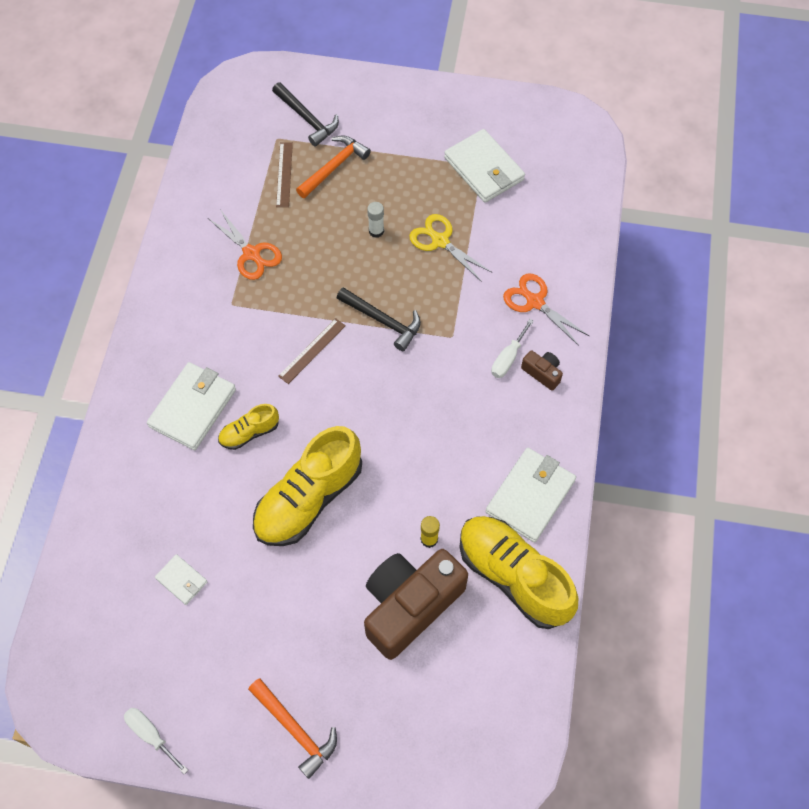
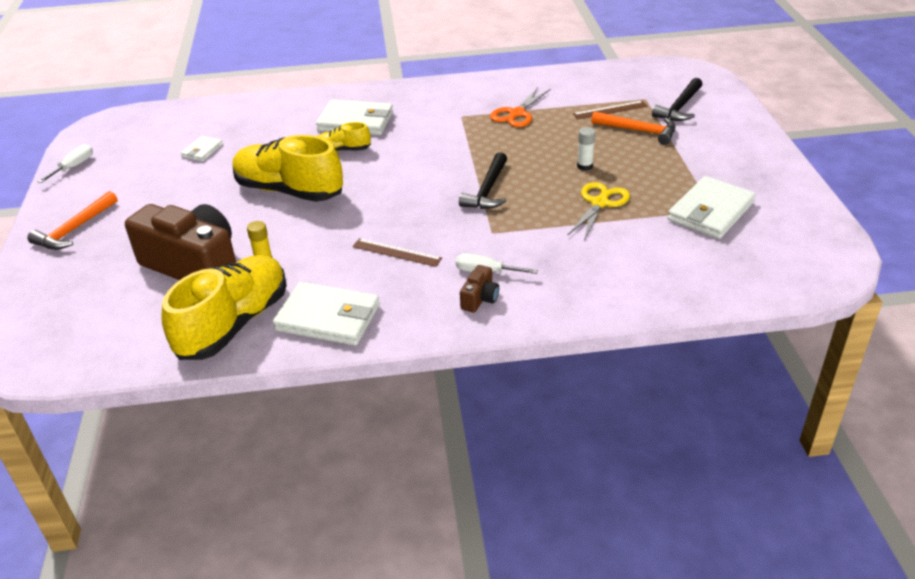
camera: 75 degrees right, 25 degrees down
(249, 432) = (342, 150): yellow shoe -> yellow shoe turned 45 degrees counterclockwise
(312, 351) = (436, 161): brown ruler -> brown ruler (396, 252)
(535, 302) = (566, 277): orange scissors -> none

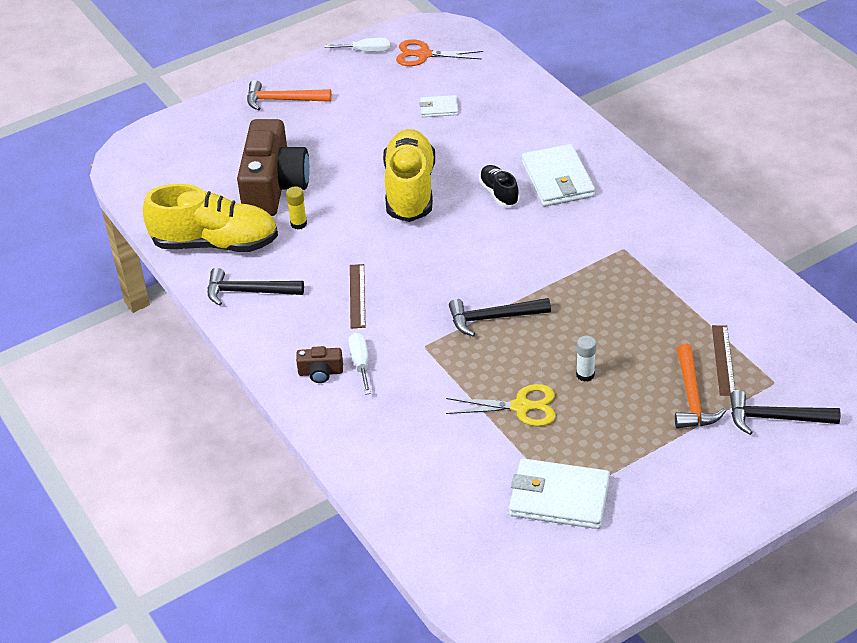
camera: 65 degrees right, 5 degrees up
(328, 318) = (248, 292): white wallet -> black hammer
(342, 150) = (499, 193): yellow shoe -> black shoe
(517, 113) = (659, 288): orange scissors -> orange scissors (424, 55)
(610, 110) = (723, 360): brown ruler -> brown ruler turned 45 degrees clockwise

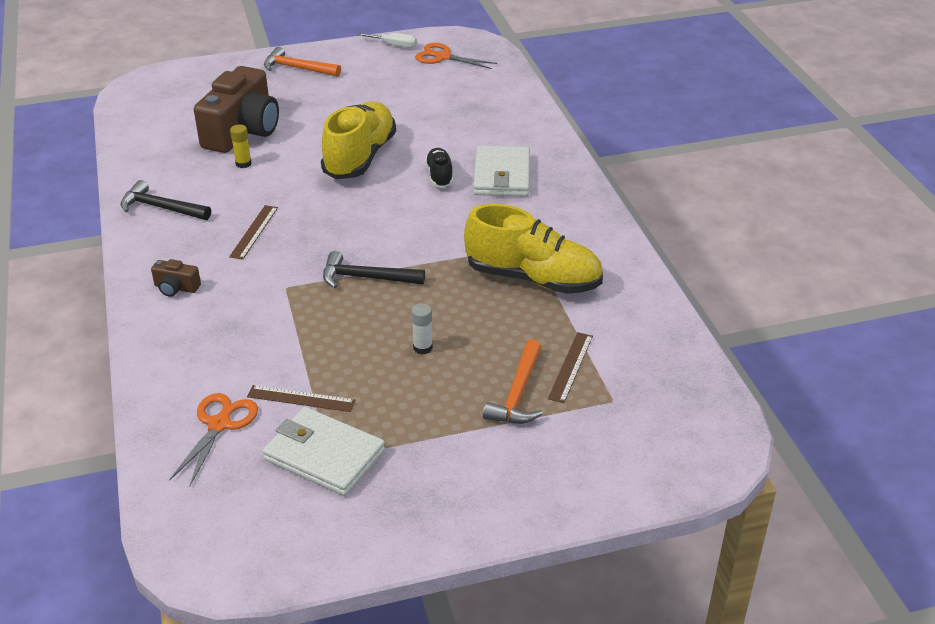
camera: 15 degrees right, 5 degrees down
(215, 243) = (161, 164): yellow shoe -> yellow shoe (533, 278)
(360, 363) = (217, 288): white screwdriver -> none
(439, 108) = (429, 99): white wallet -> none
(449, 494) = (219, 424): none -> orange scissors
(506, 451) = (301, 399): none -> brown ruler
(521, 407) = (341, 362): yellow scissors -> none
(775, 418) = (594, 435): black hammer -> none

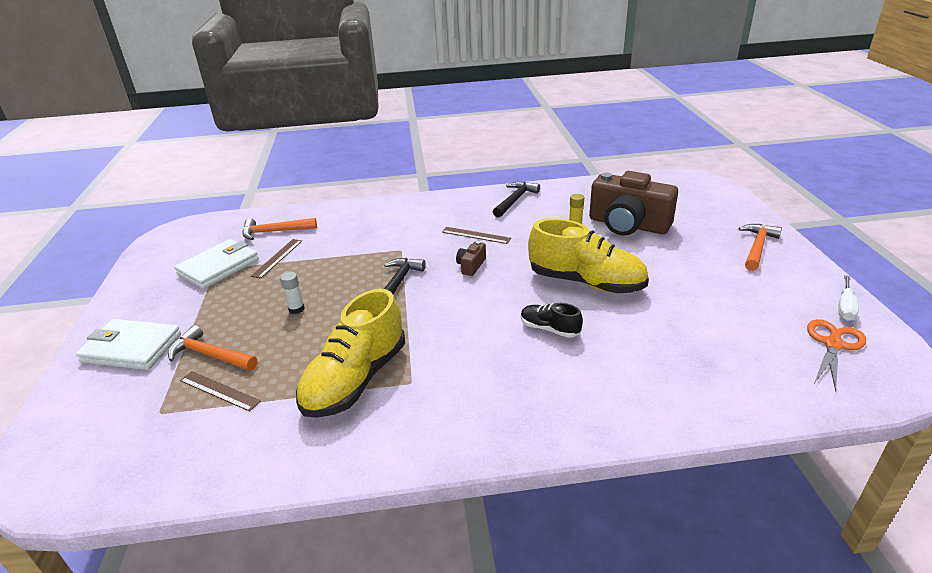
camera: 100 degrees right, 5 degrees down
(176, 288) = (417, 211): brown camera -> brown camera (471, 266)
(219, 424) = (274, 232): orange scissors -> orange hammer
(439, 176) = (549, 329): black shoe -> black shoe turned 150 degrees counterclockwise
(502, 176) = (547, 373): white wallet -> white wallet (131, 348)

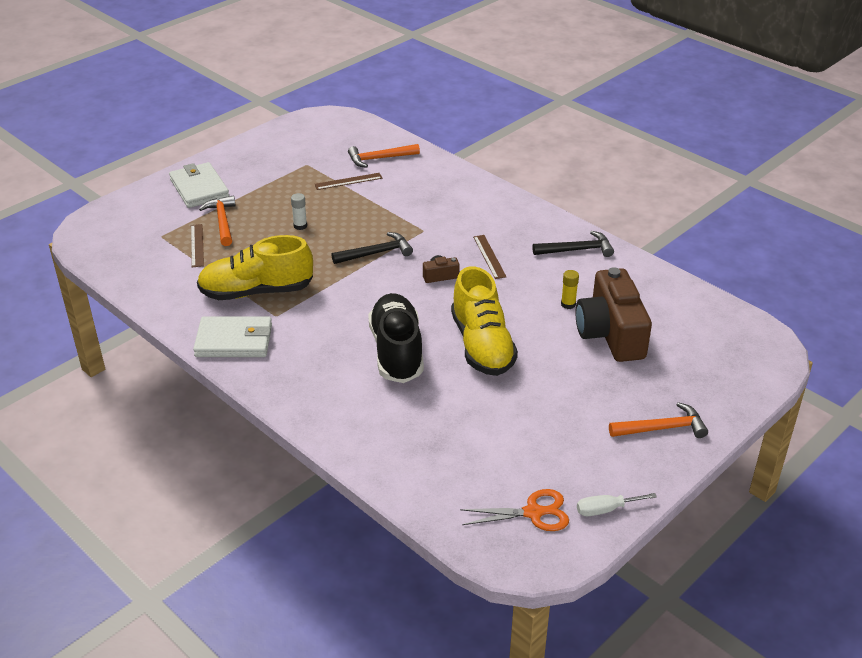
camera: 50 degrees right, 5 degrees up
(219, 267) = (310, 164): white wallet -> white wallet (234, 341)
(274, 232) = (379, 159): orange hammer -> orange hammer turned 60 degrees counterclockwise
(549, 329) = (397, 351): black shoe -> black shoe, size x2.05

